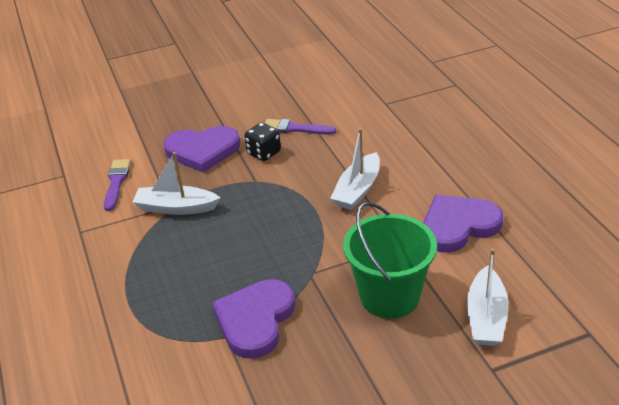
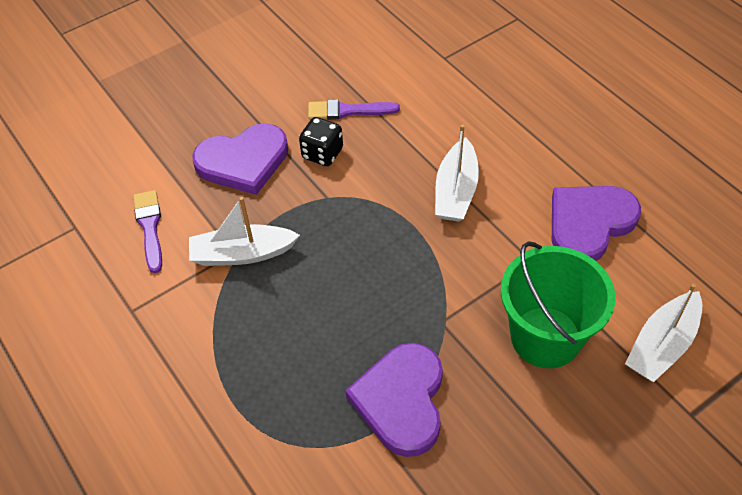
camera: 15 degrees left, 15 degrees up
(486, 317) = (662, 345): white boat -> white boat turned 45 degrees clockwise

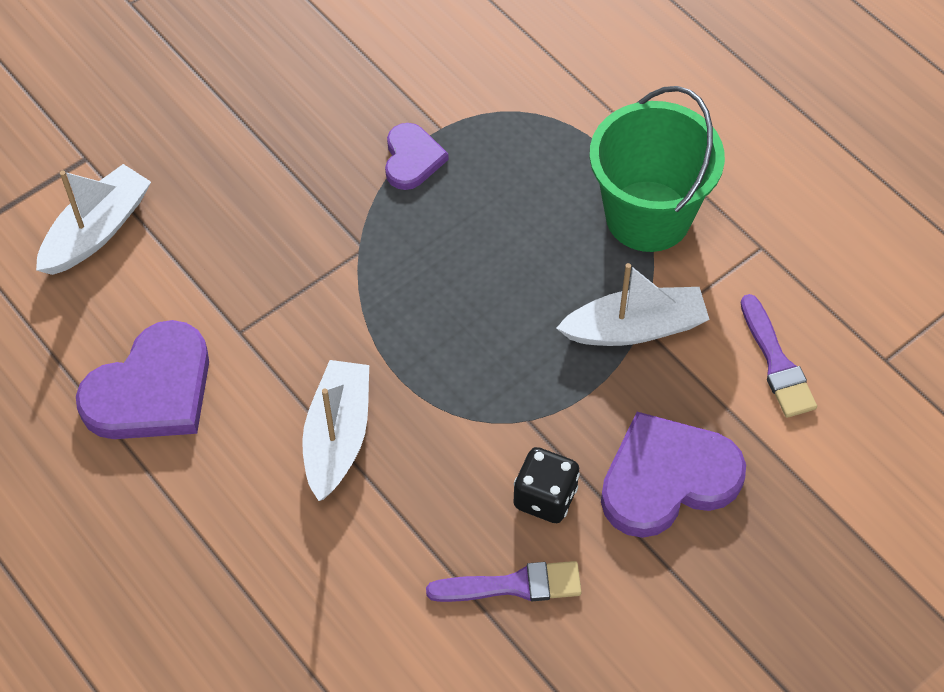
camera: 175 degrees right, 5 degrees up
(401, 400) = (412, 159): purple heart -> purple heart, size x0.57
(545, 337) = (236, 235): green bucket -> green bucket (648, 216)

